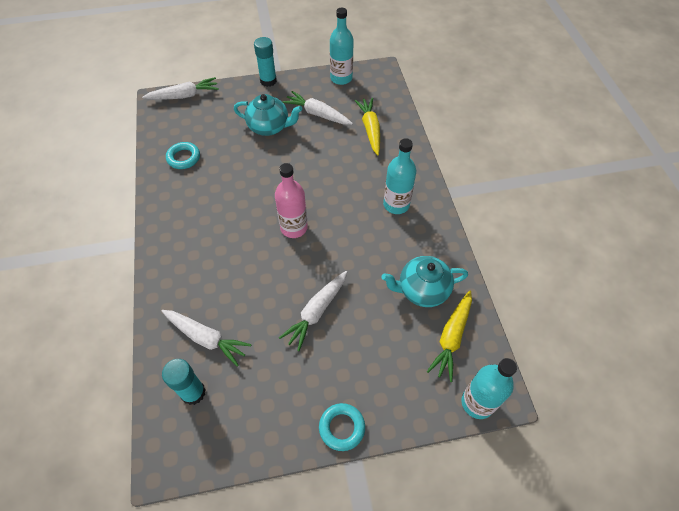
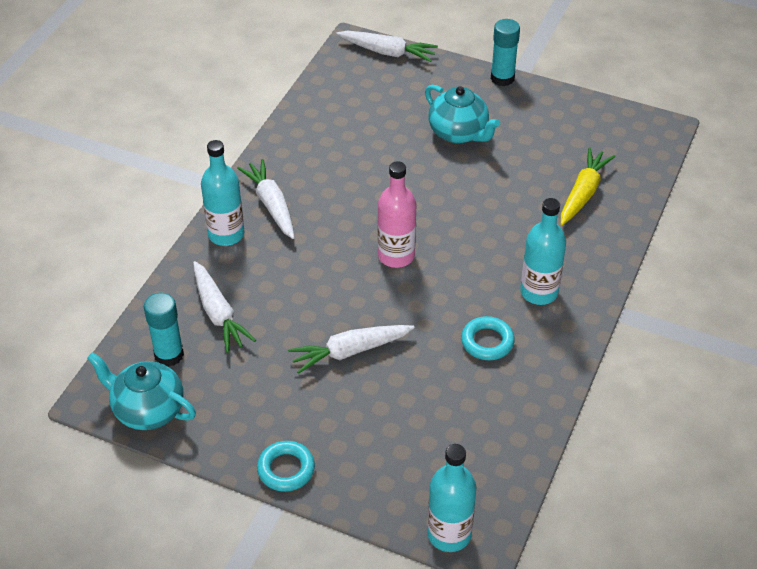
camera: 35 degrees right, 10 degrees down
(183, 158) = (333, 122): turquoise ring -> turquoise ring (487, 342)
(317, 114) = (531, 144): white carrot -> white carrot (271, 205)
(341, 78) = (599, 115): turquoise bottle -> turquoise bottle (226, 234)
(422, 290) = (487, 395): turquoise teapot -> turquoise teapot (147, 410)
(451, 338) = (478, 459): yellow carrot -> none

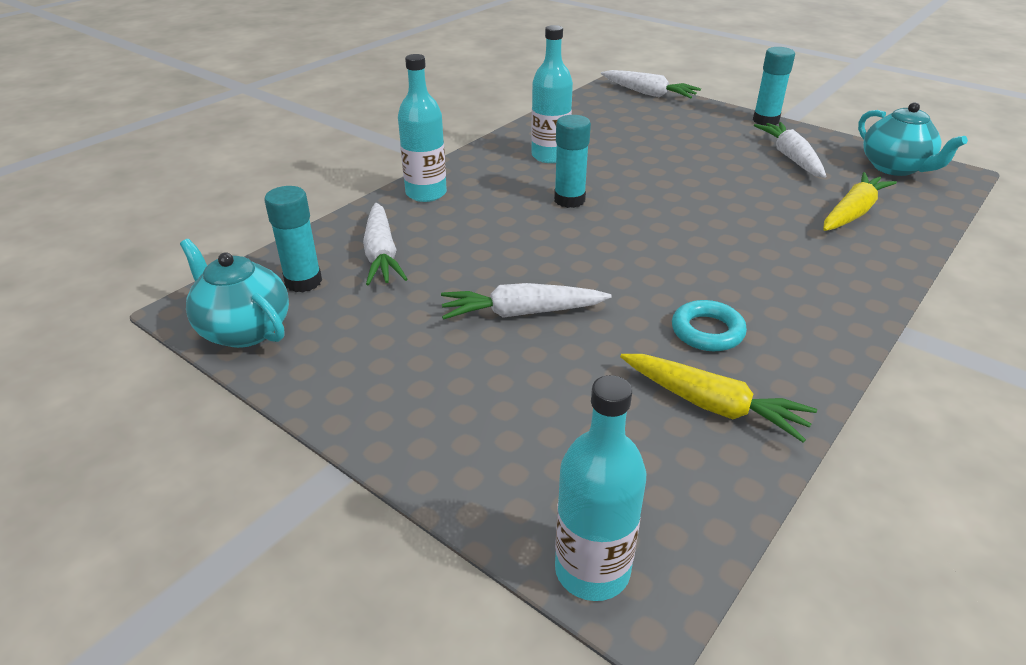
camera: 15 degrees right, 10 degrees down
(271, 205) = (485, 178): white carrot -> white carrot (790, 157)
(286, 469) = (379, 427): turquoise ring -> none
(352, 220) = (569, 200): none -> turquoise glue stick
(396, 256) = (610, 235): pink bottle -> none
(459, 133) = (710, 151): turquoise teapot -> turquoise teapot (895, 168)
(500, 405) = (712, 405): none -> yellow carrot
(539, 292) = (786, 292): turquoise bottle -> turquoise bottle (550, 156)

